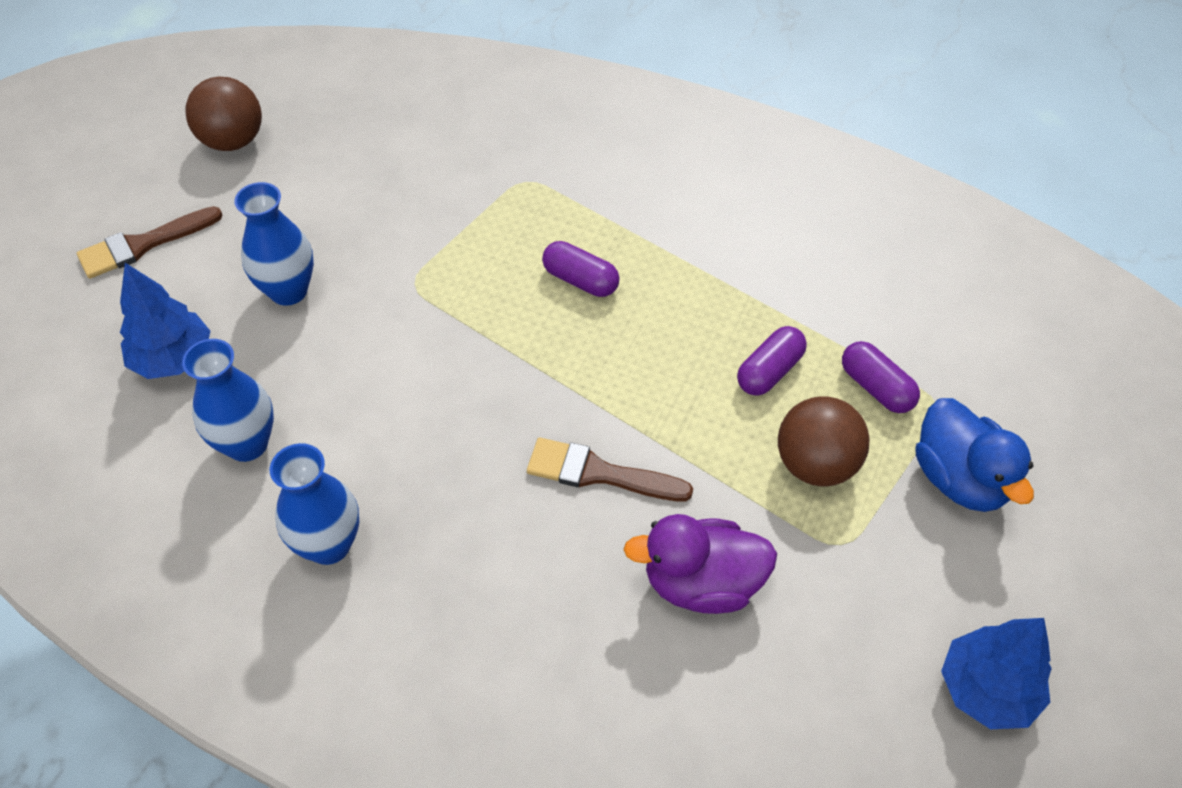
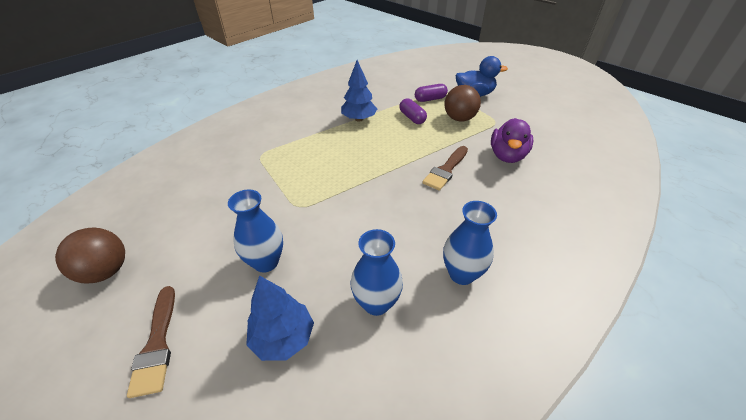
camera: 70 degrees left, 10 degrees down
(580, 280) = (335, 152): purple capsule -> none
(986, 689) = (556, 110): blue tree -> blue tree (359, 119)

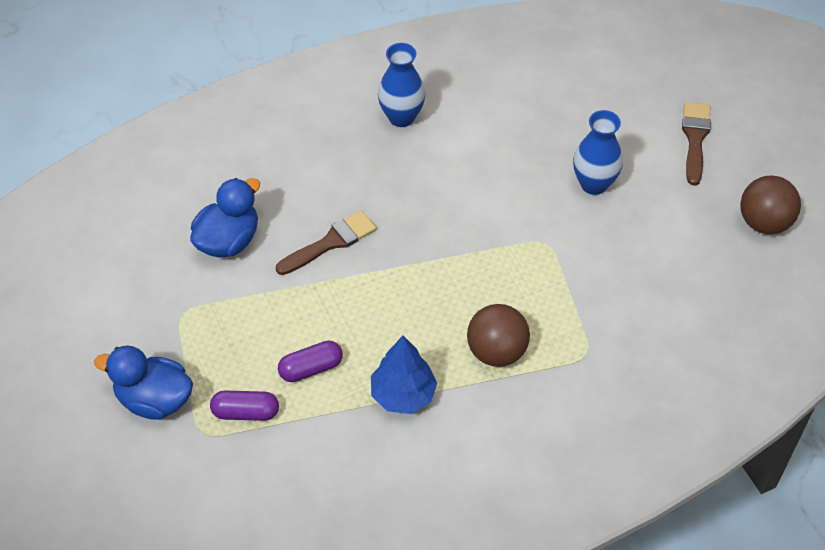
camera: 160 degrees left, 10 degrees up
(283, 338) = (585, 114): blue tree -> none
(376, 303) = (495, 116): blue vase -> none
(412, 118) = (311, 368): purple capsule -> purple capsule turned 75 degrees clockwise
(459, 118) = (234, 340): brown ball -> brown ball (496, 351)
(507, 156) = (228, 241): purple duck -> blue duck

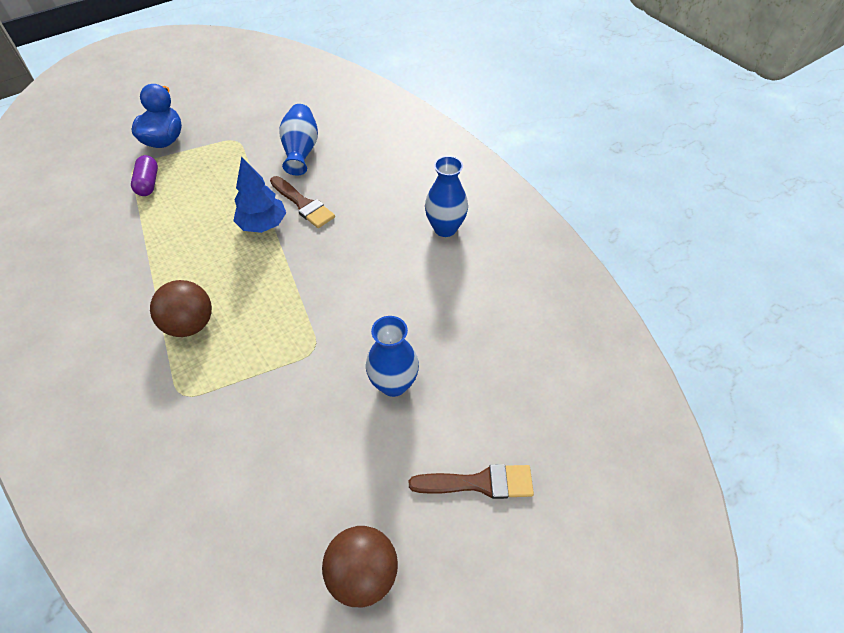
camera: 80 degrees right, 0 degrees up
(228, 241) = (301, 151): blue duck -> blue vase
(311, 368) = (183, 210): purple capsule -> none
(403, 395) = (153, 267): blue tree -> blue tree (263, 224)

